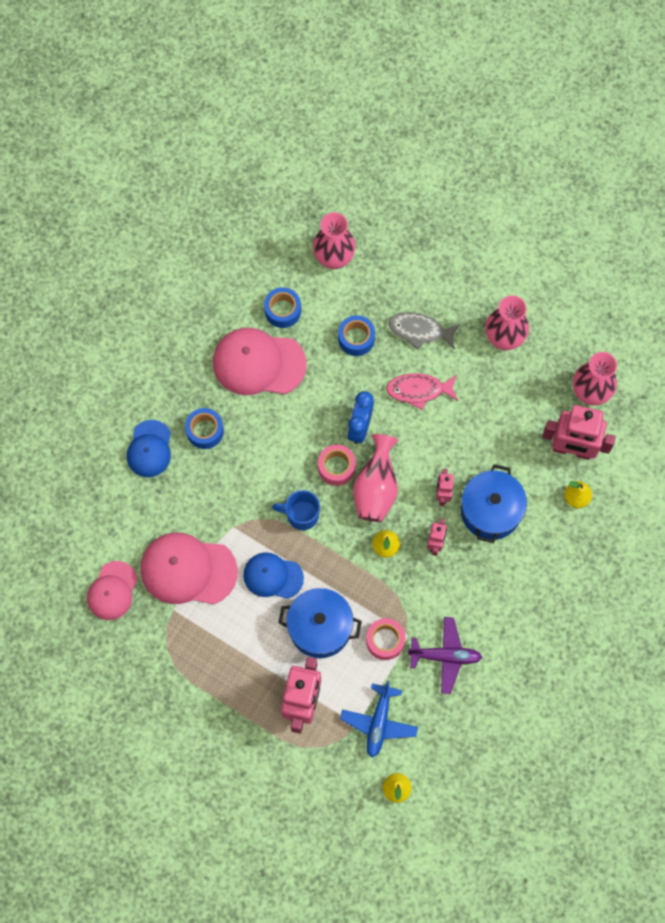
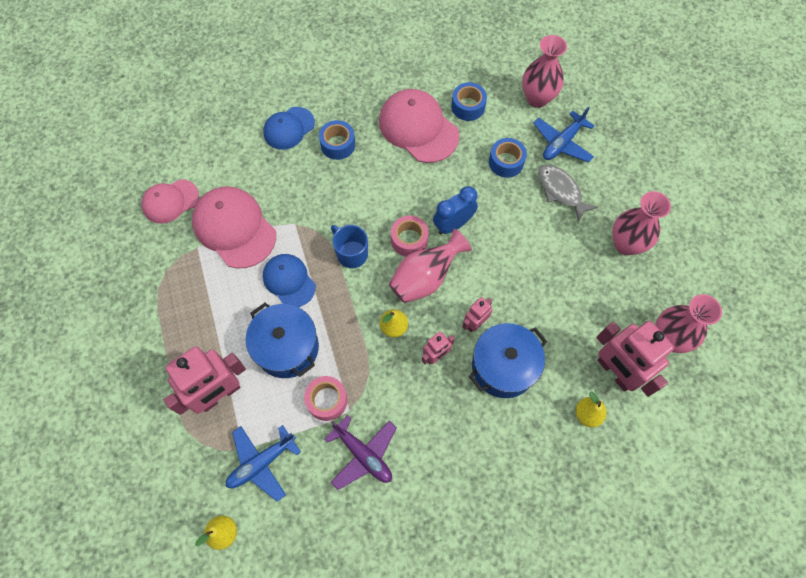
camera: 40 degrees right, 5 degrees down
(387, 285) = (562, 143): none -> blue plane
(419, 390) = (523, 232): pink fish -> none

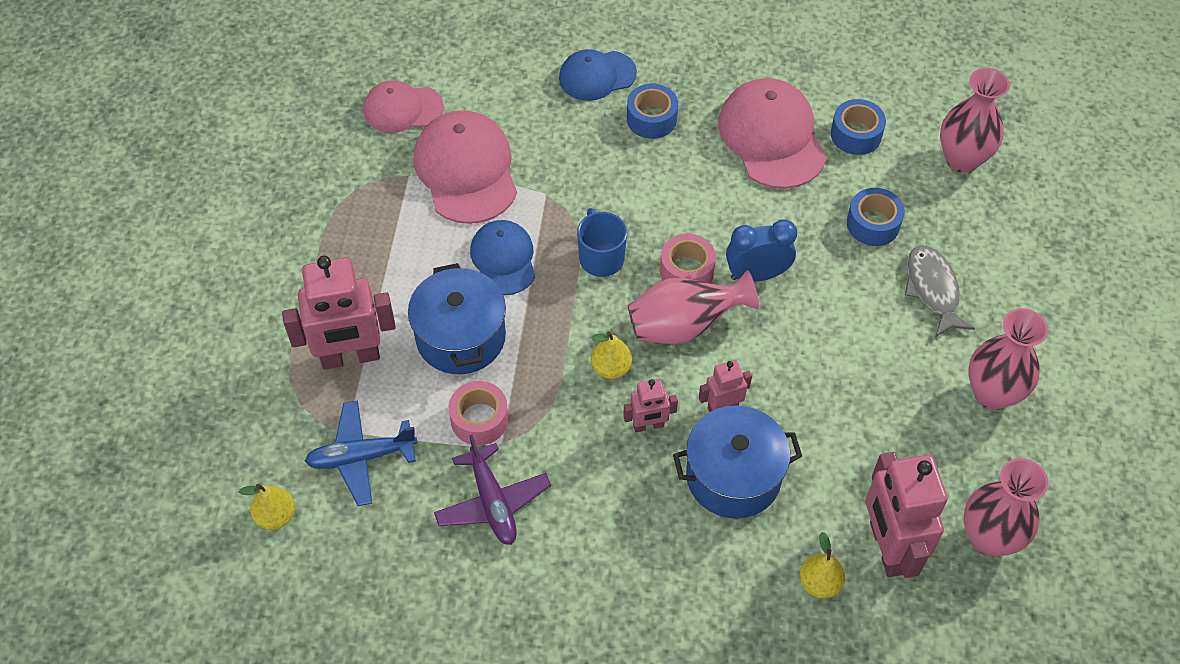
camera: 25 degrees right, 10 degrees down
(562, 143) = (968, 229): blue plane -> none

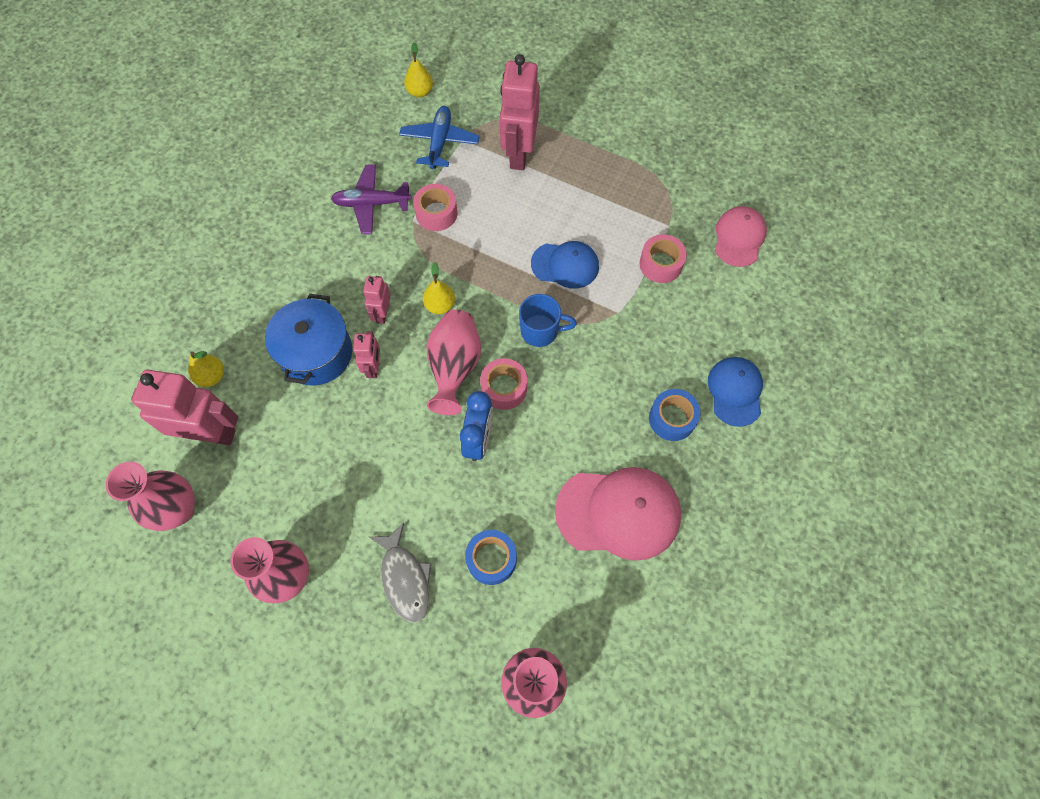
camera: 110 degrees right, 10 degrees up
(461, 337) = (507, 220): blue pot -> none
(466, 170) = (660, 264): pink cap -> pink tape
(856, 134) = (596, 592): blue tape -> none
(932, 289) = (405, 578): grey fish -> grey fish turned 60 degrees clockwise

